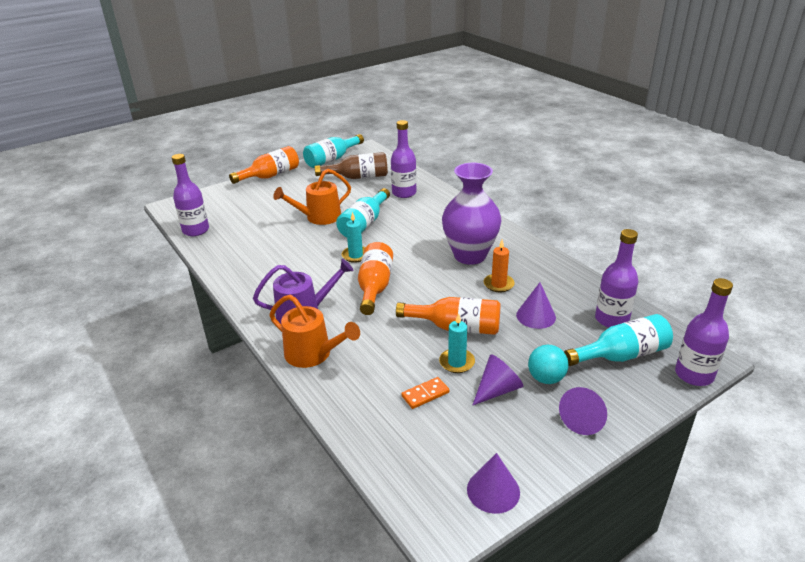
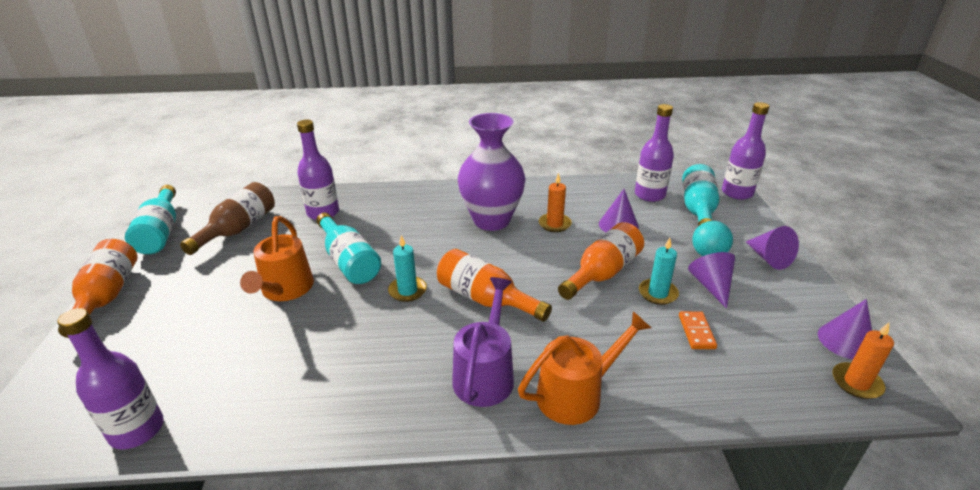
camera: 60 degrees left, 0 degrees up
(436, 502) = (856, 383): none -> orange candle

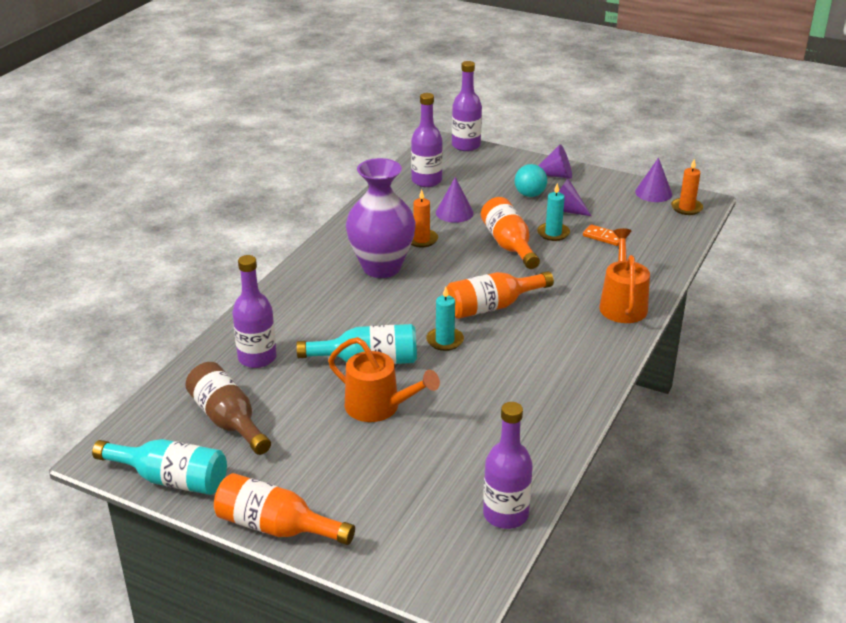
camera: 60 degrees left, 0 degrees up
(485, 374) = (575, 333): purple watering can -> none
(698, 210) = (470, 171): turquoise bottle -> none

